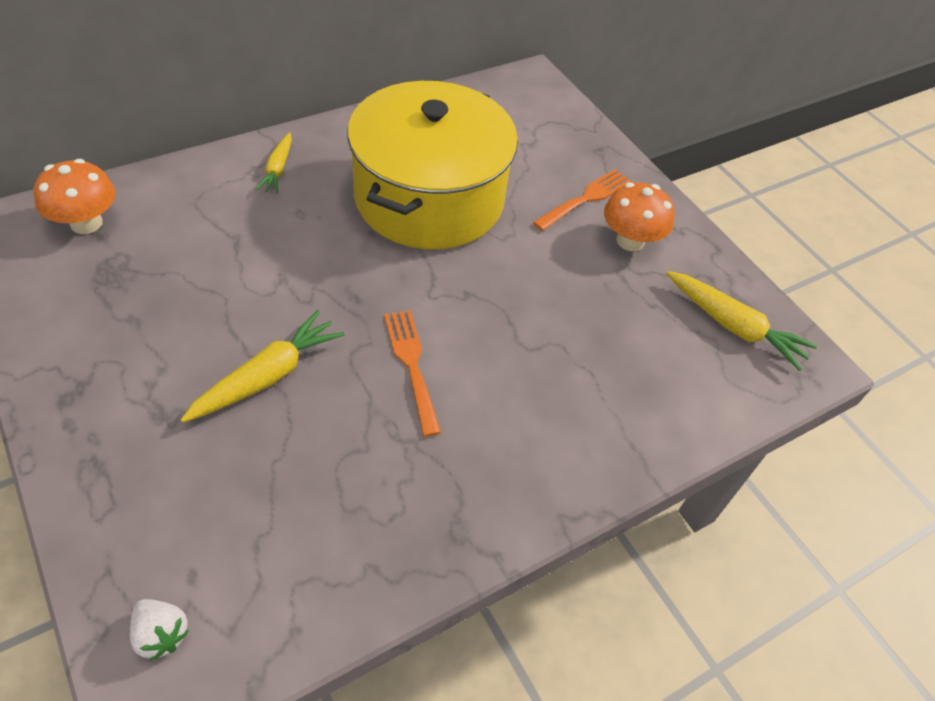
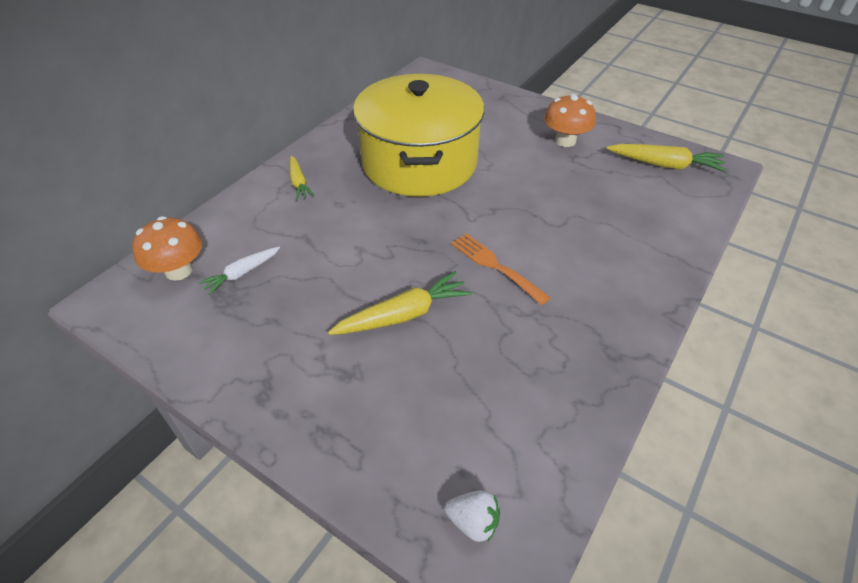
camera: 20 degrees left, 5 degrees down
(143, 253) = (242, 273): none -> white carrot
(267, 376) = (403, 315): yellow carrot -> yellow carrot turned 45 degrees clockwise
(586, 198) = (518, 127): orange fork -> none

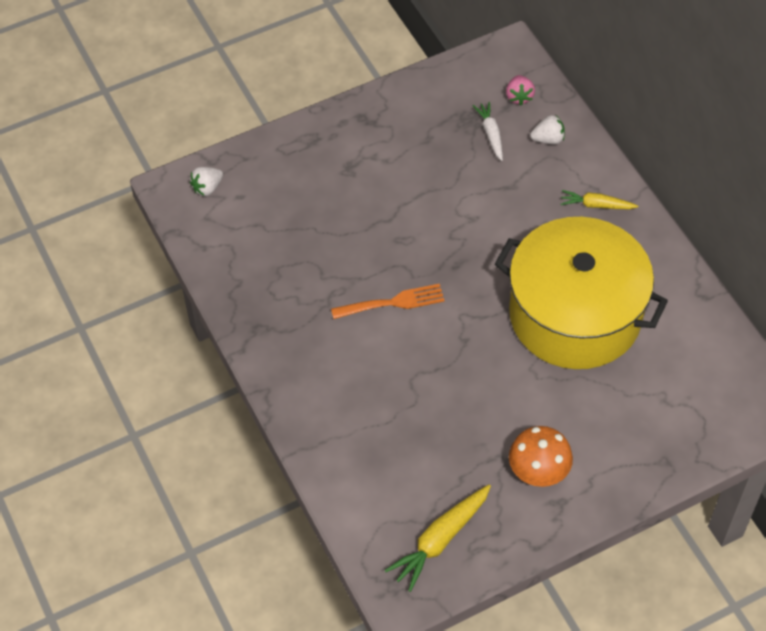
camera: 120 degrees right, 10 degrees up
(178, 271) = (519, 97): orange mushroom -> pink strawberry
(232, 233) = (548, 139): none -> white strawberry
(403, 315) = (381, 218): yellow carrot -> none

